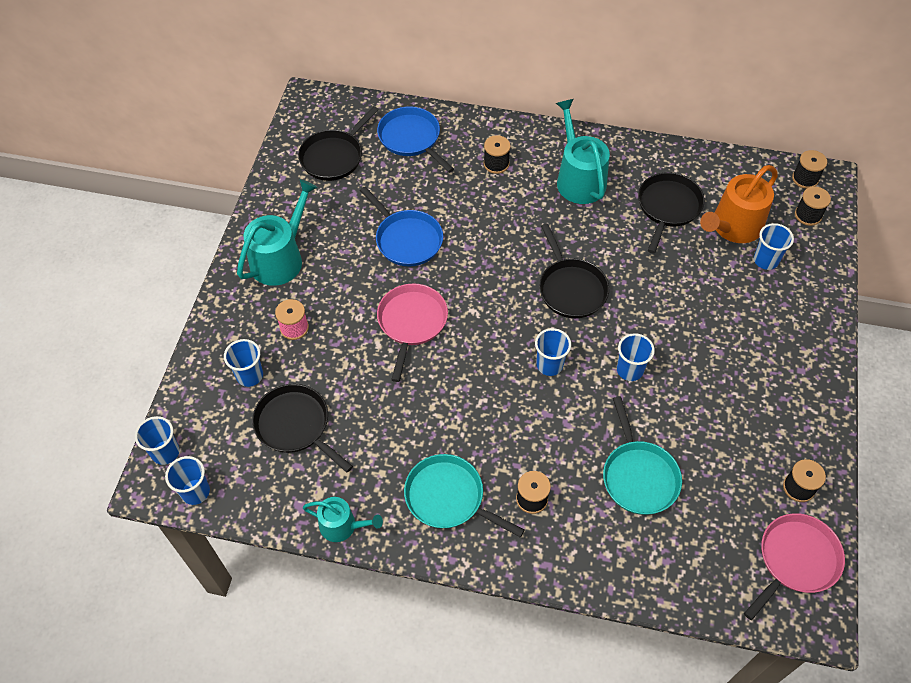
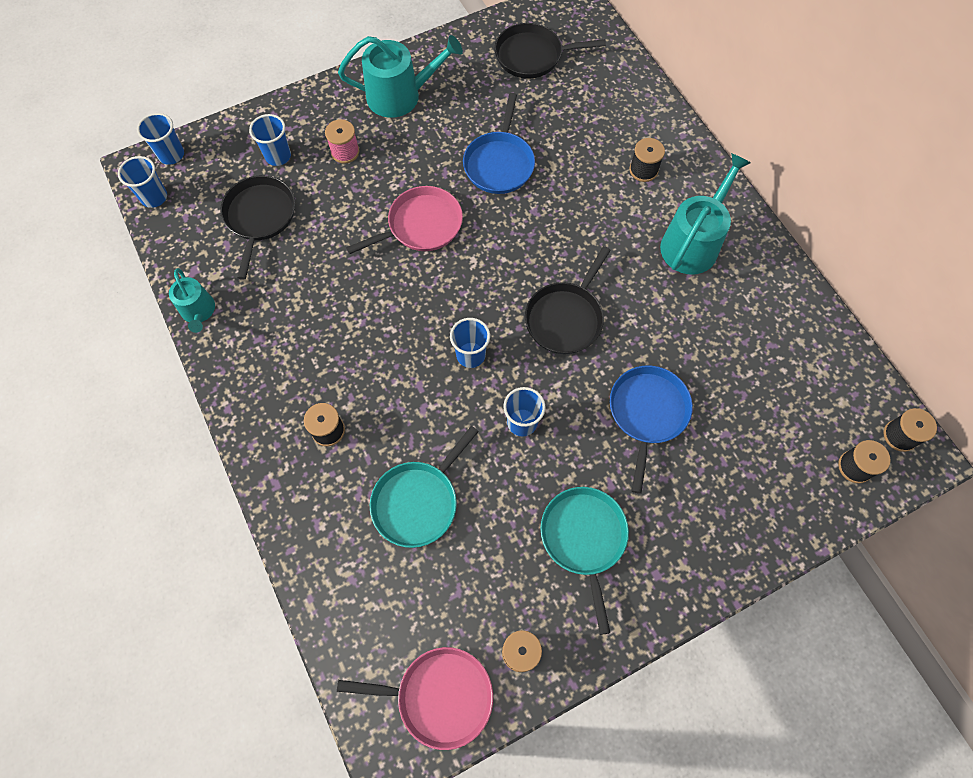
camera: 50 degrees right, 10 degrees up
(411, 138) = (606, 92): blue pan -> blue pan (647, 413)
(448, 497) = (280, 367): turquoise pan -> turquoise pan (584, 538)
(668, 207) = (735, 336): black pan -> none
(733, 227) = (769, 407): orange watering can -> none
(765, 260) = (758, 461): blue cup -> none

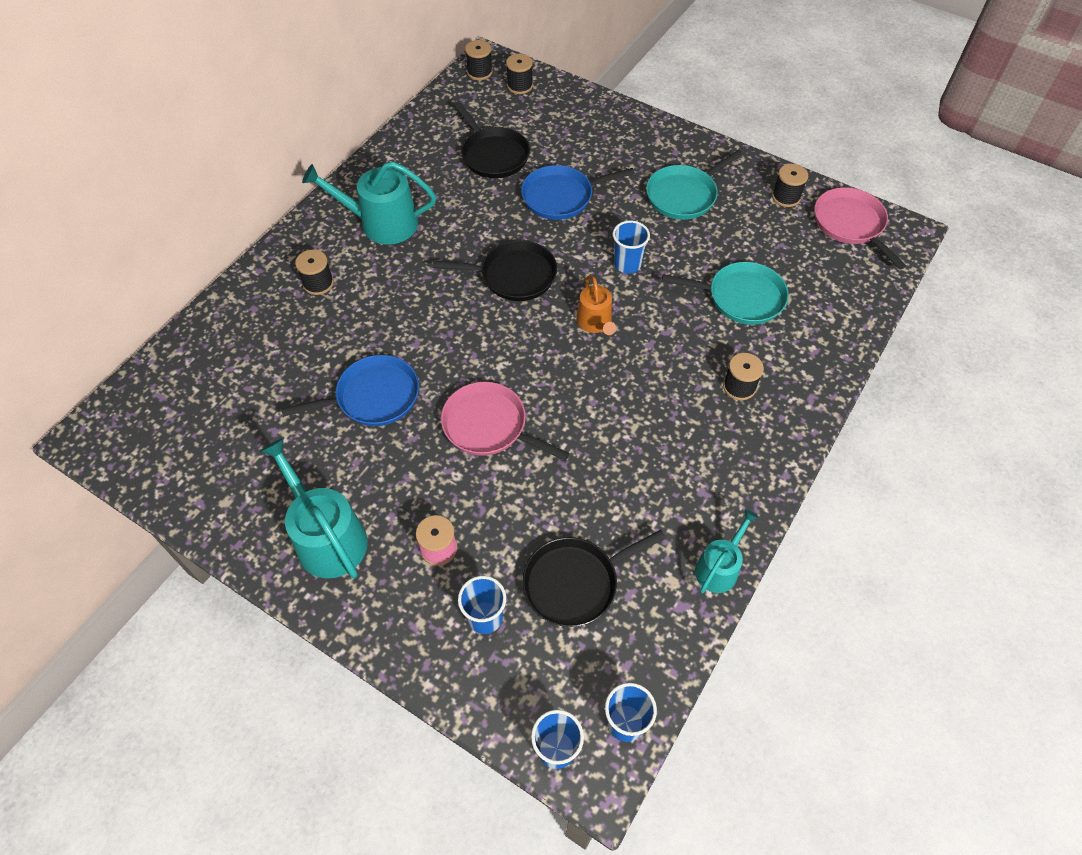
camera: 120 degrees left, 10 degrees down
(470, 355) = (595, 323): blue cup -> orange watering can
(532, 56) = (203, 435): black pan -> black pan (493, 155)

